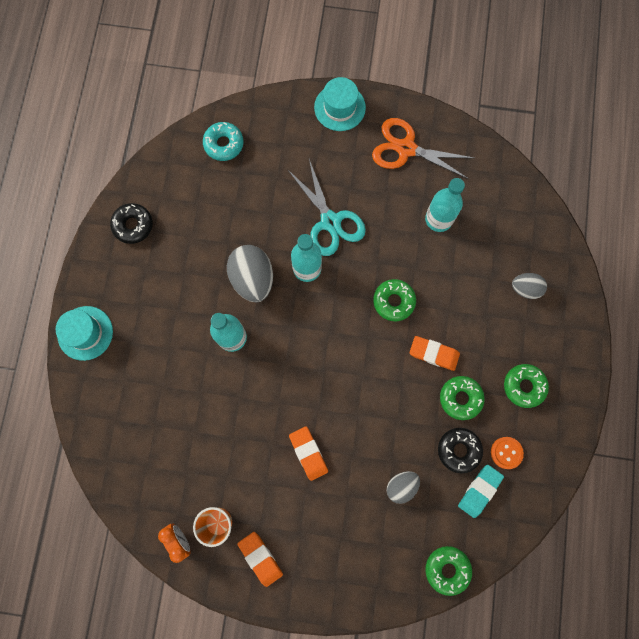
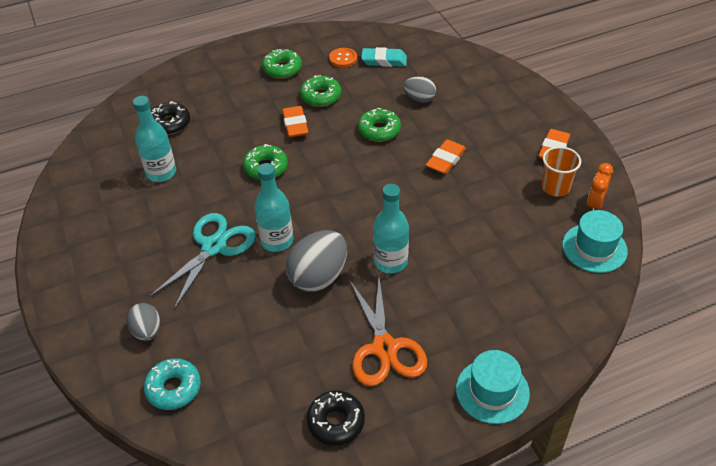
camera: 120 degrees left, 30 degrees down
(339, 107) = (68, 303): turquoise hat -> turquoise hat (594, 248)
(406, 149) = (94, 227): orange scissors -> orange scissors (384, 348)
(447, 569) = (455, 54): green donut -> green donut (379, 130)
(458, 450) = (363, 81): black donut -> black donut (170, 123)
(525, 288) = (195, 97): grey egg -> grey egg (147, 331)

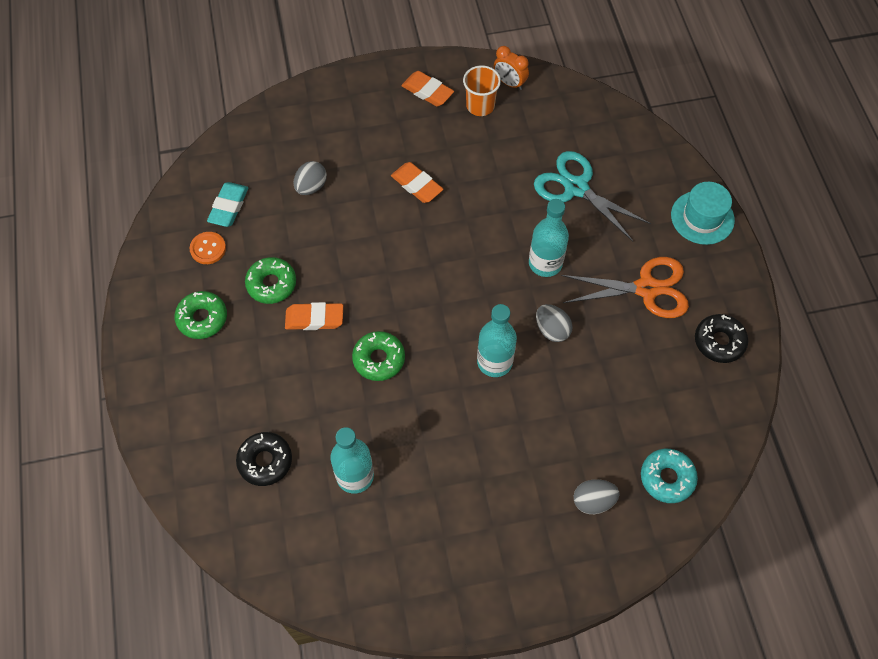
camera: 80 degrees left, 15 degrees up
(214, 247) = (489, 426): turquoise scissors -> turquoise scissors (576, 188)
(318, 277) = (552, 330): grey egg -> grey egg, size x0.58
(379, 130) = (351, 236): green donut -> none
(594, 248) = (562, 100): turquoise hat -> none

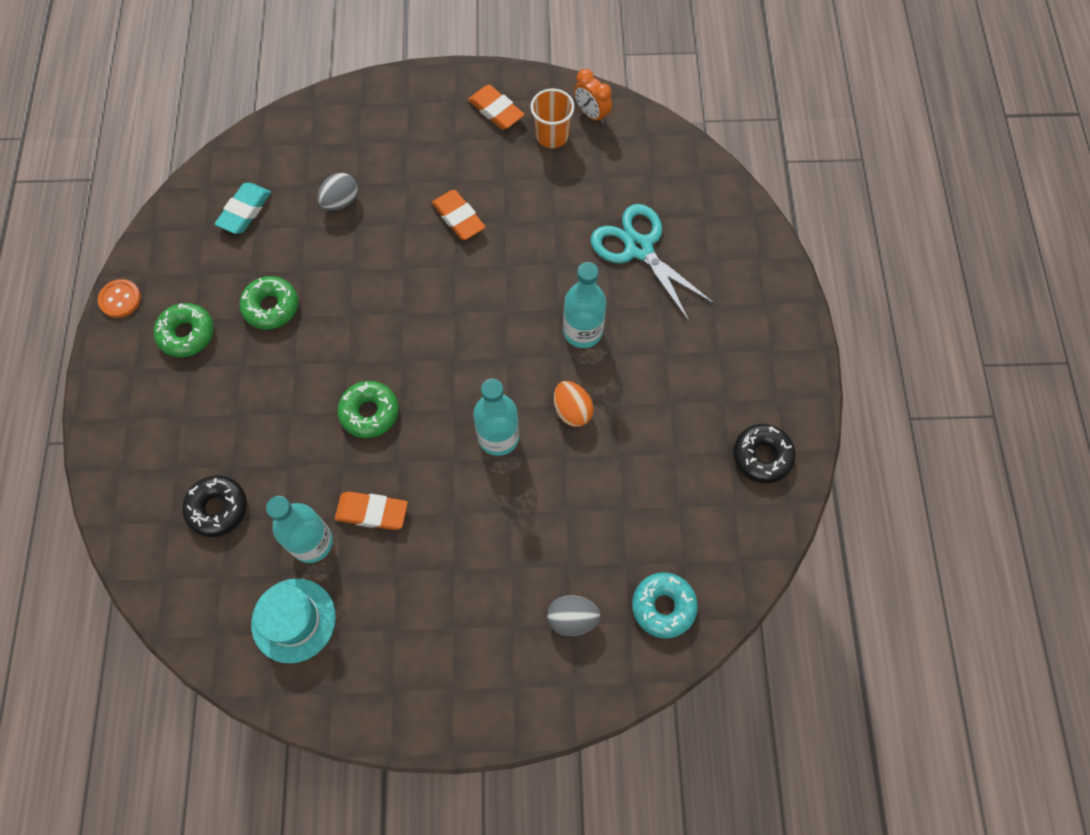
camera: 10 degrees right, 5 degrees up
(208, 249) = (211, 255): orange button -> orange button (120, 299)
(314, 319) = (309, 354): orange eraser -> orange eraser (372, 512)
(552, 330) = (572, 410): grey egg -> orange egg
(646, 289) = (692, 380): orange scissors -> none
(702, 217) = (777, 306): turquoise hat -> turquoise hat (293, 620)

